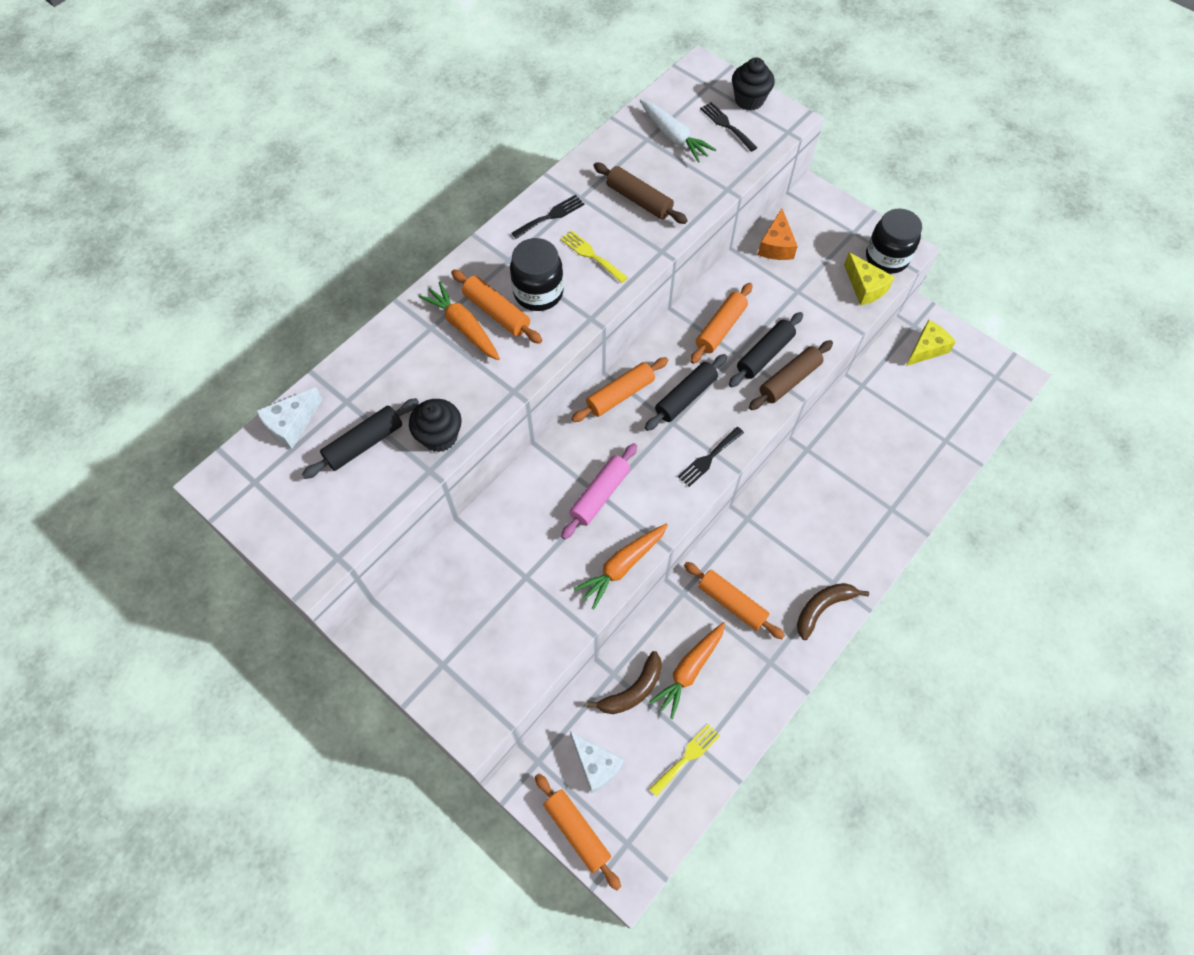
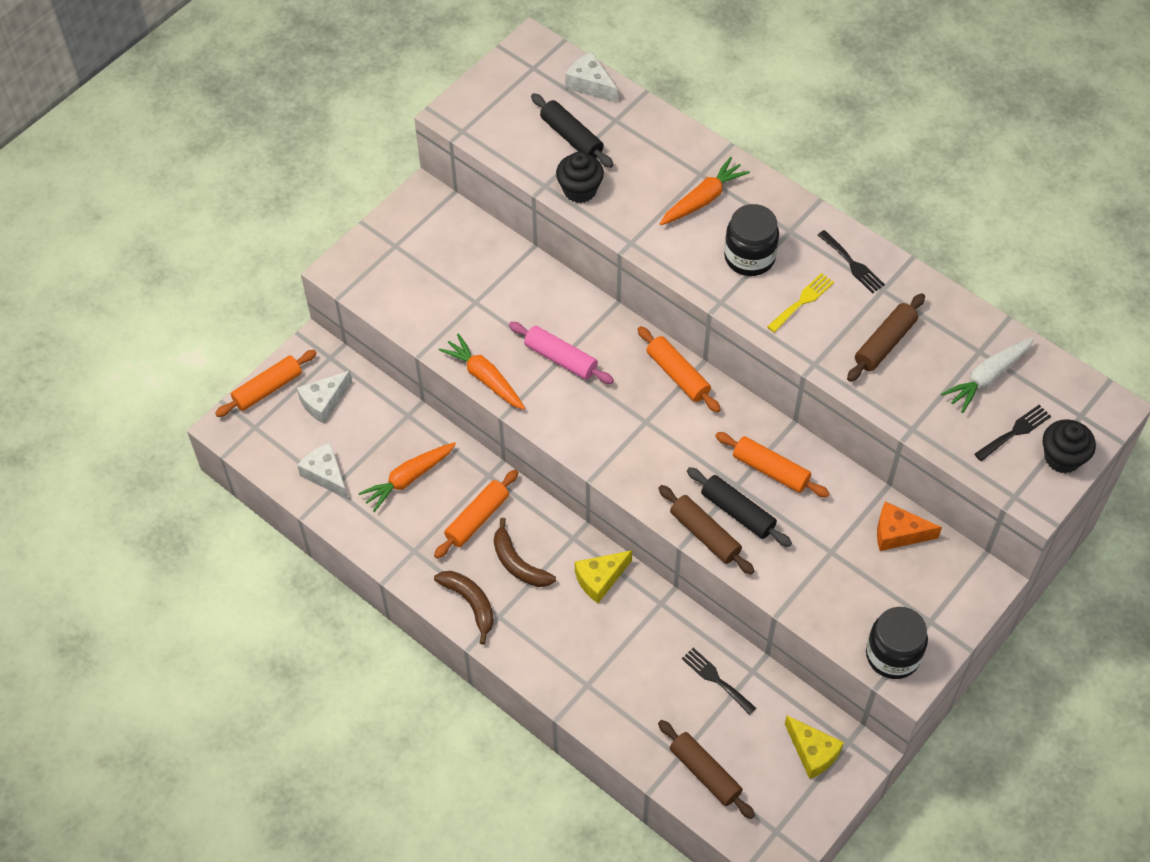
camera: 90 degrees right, 5 degrees down
(497, 312) = (722, 224): orange rolling pin -> none
(632, 690) = (391, 431): brown banana -> brown banana (518, 563)
(685, 397) = (678, 434): black rolling pin -> none
(687, 757) = (326, 475): yellow fork -> white cheese
(689, 670) = (408, 479): orange carrot -> orange carrot turned 75 degrees counterclockwise
(709, 458) = (604, 453): black fork -> black fork (716, 679)
(865, 287) = (844, 625): yellow cheese -> yellow cheese (600, 579)
(957, 423) = (705, 773): none -> brown rolling pin

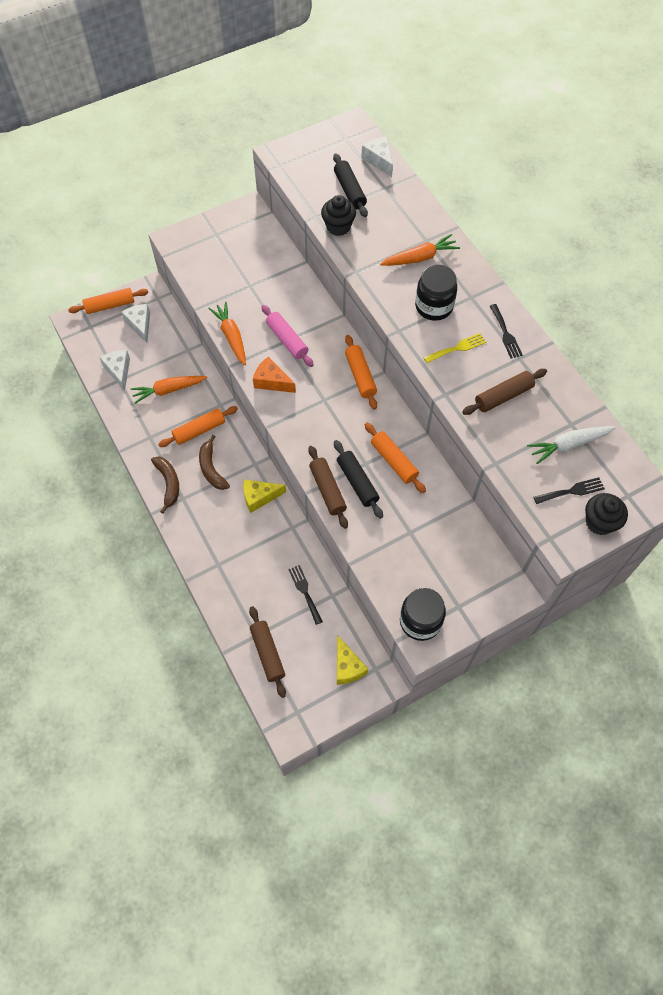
camera: 20 degrees right, 5 degrees up
(324, 402) = (140, 325): white cheese -> white cheese turned 90 degrees clockwise
(898, 533) = (464, 536): orange cheese -> orange cheese (272, 381)

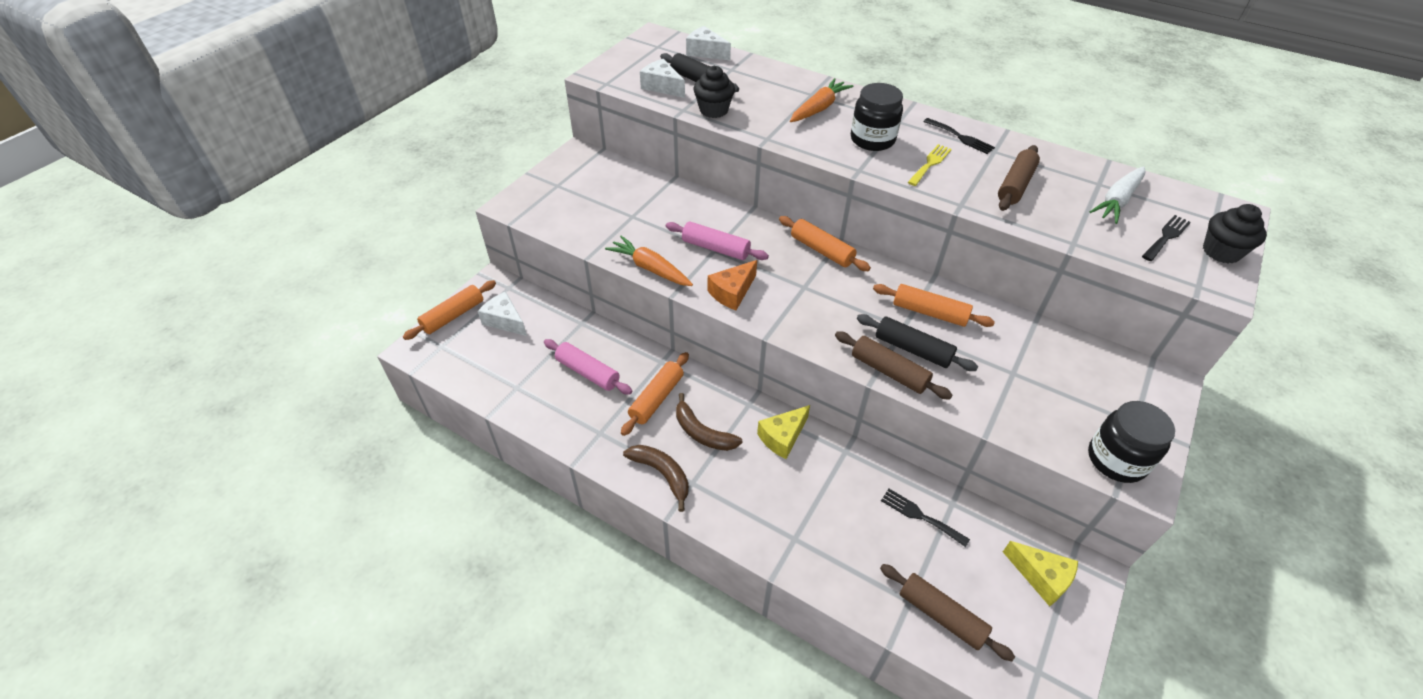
camera: 30 degrees left, 15 degrees down
(119, 371) = (510, 378): white cheese -> white cheese (662, 87)
(168, 390) = (588, 372): orange carrot -> pink rolling pin
(272, 381) = (732, 292): orange cheese -> orange cheese turned 45 degrees counterclockwise

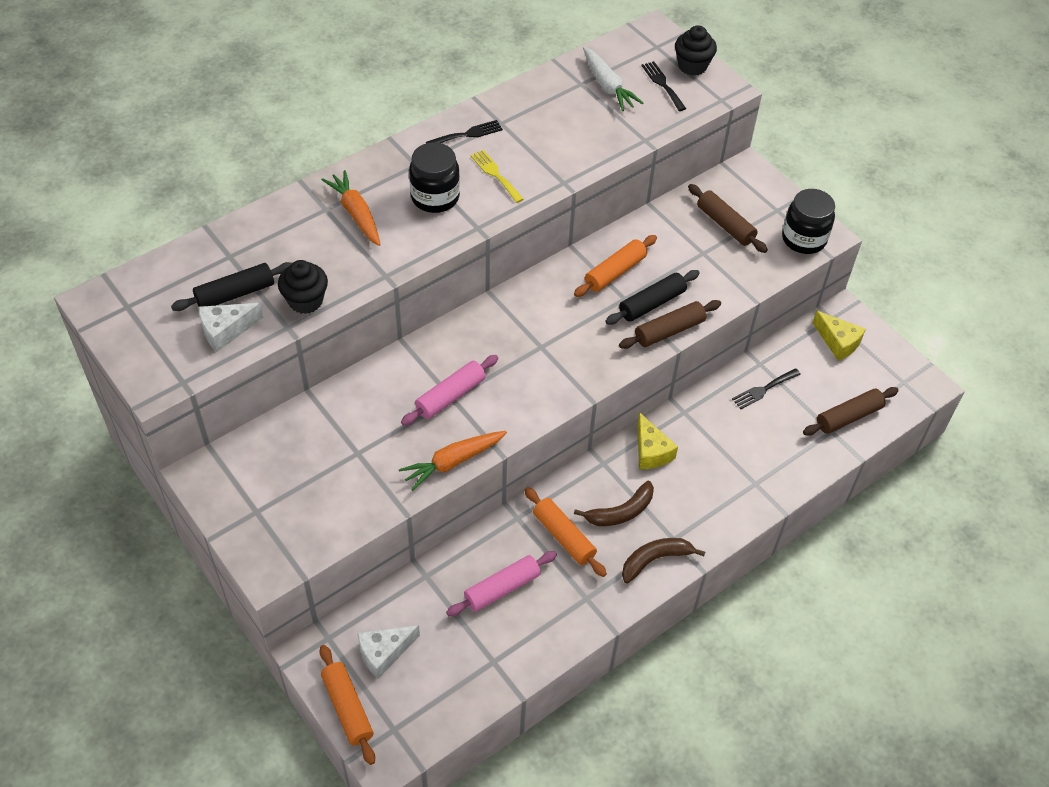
camera: 70 degrees left, 5 degrees up
(705, 52) = (174, 266): white cheese -> none
(732, 292) = (522, 405): orange cheese -> none
(821, 250) = (497, 313): orange rolling pin -> none
(1015, 185) = (556, 135): brown rolling pin -> brown rolling pin (725, 225)
(1041, 577) = (838, 342): yellow cheese -> yellow cheese turned 75 degrees clockwise

